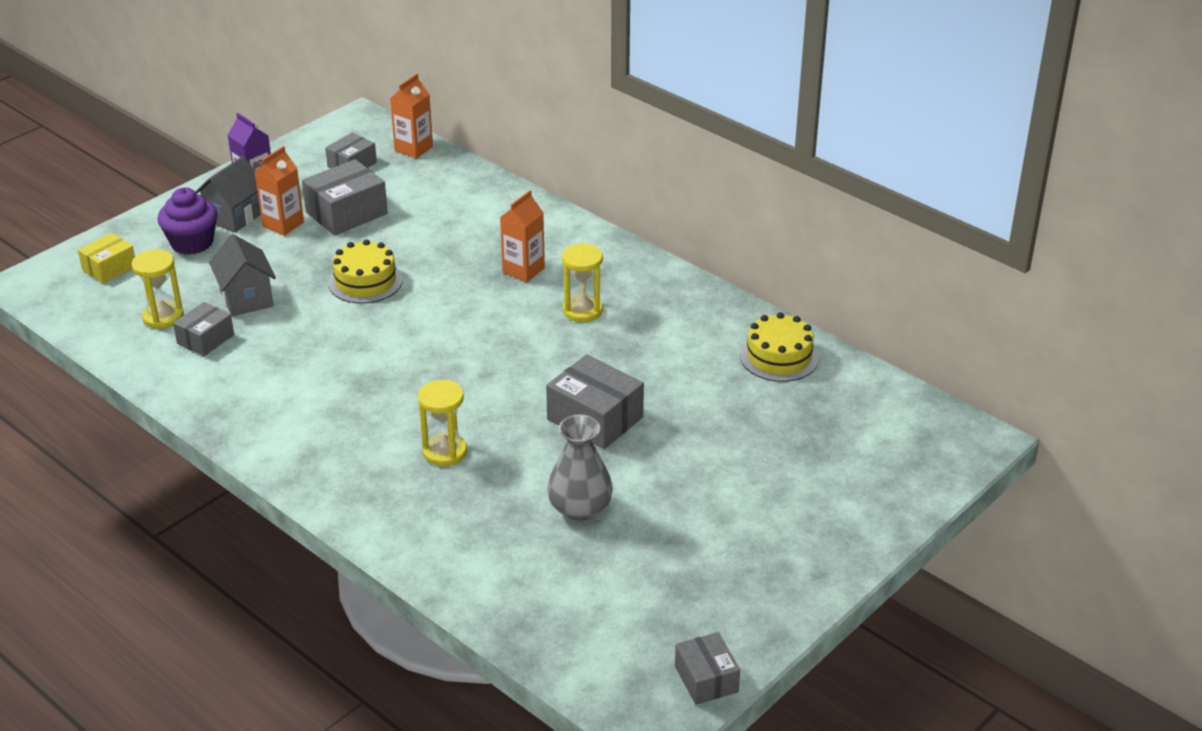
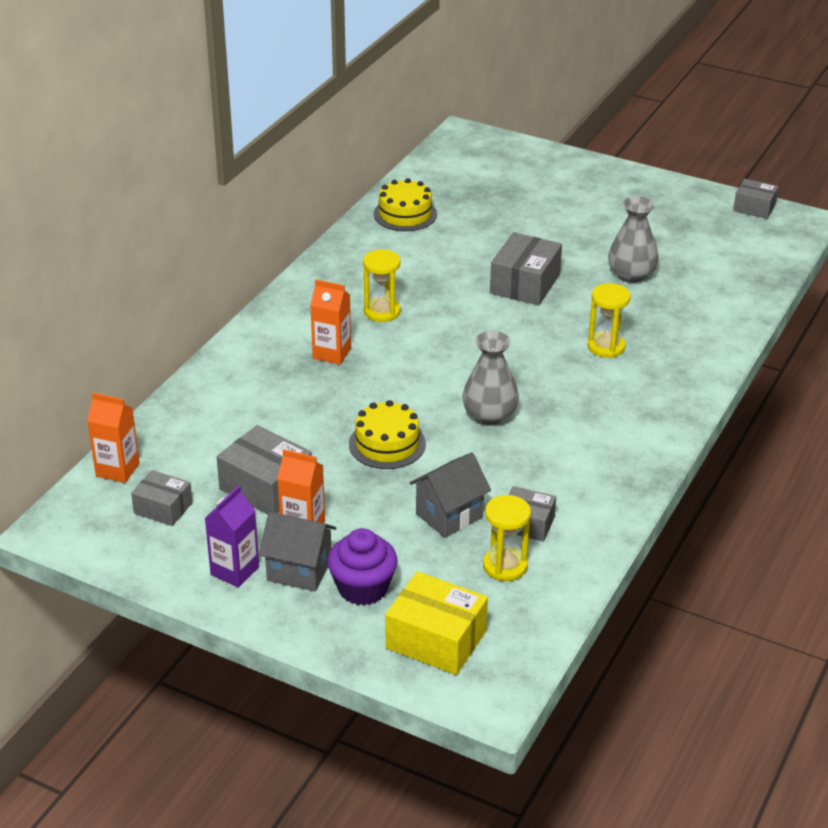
camera: 105 degrees left, 0 degrees up
(109, 268) = (436, 639): yellow box -> yellow box, size x1.61
(372, 347) = (489, 415): none -> grey vase
(706, 679) = (754, 208): grey box -> grey box turned 60 degrees clockwise

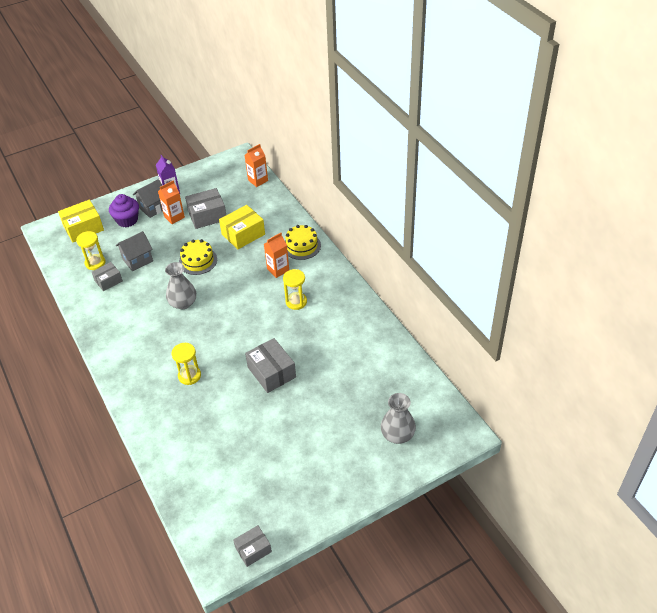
camera: 125 degrees right, 10 degrees up
(163, 508) = (223, 185): grey box -> none
(280, 423) = (243, 234): none -> yellow box
(405, 214) = (384, 354): yellow cake -> yellow cake (302, 246)
(449, 515) = (137, 260): grey house -> grey house turned 60 degrees clockwise
(631, 275) = (239, 427): grey vase -> grey vase (397, 434)

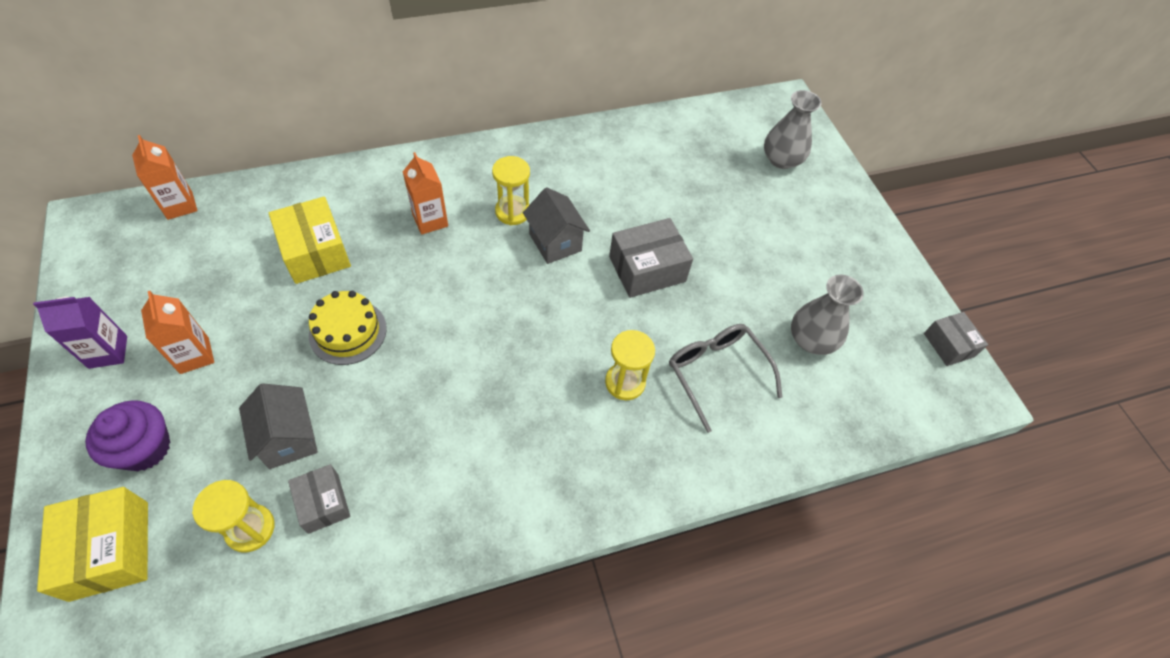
camera: 85 degrees left, 10 degrees up
(153, 208) = (138, 391): grey house -> grey house (555, 242)
(183, 303) = (448, 370): grey vase -> grey vase (811, 339)
(204, 417) = (716, 373): none -> grey glasses
(207, 215) = (228, 298): grey box -> none
(302, 246) = (390, 180): yellow cake -> none

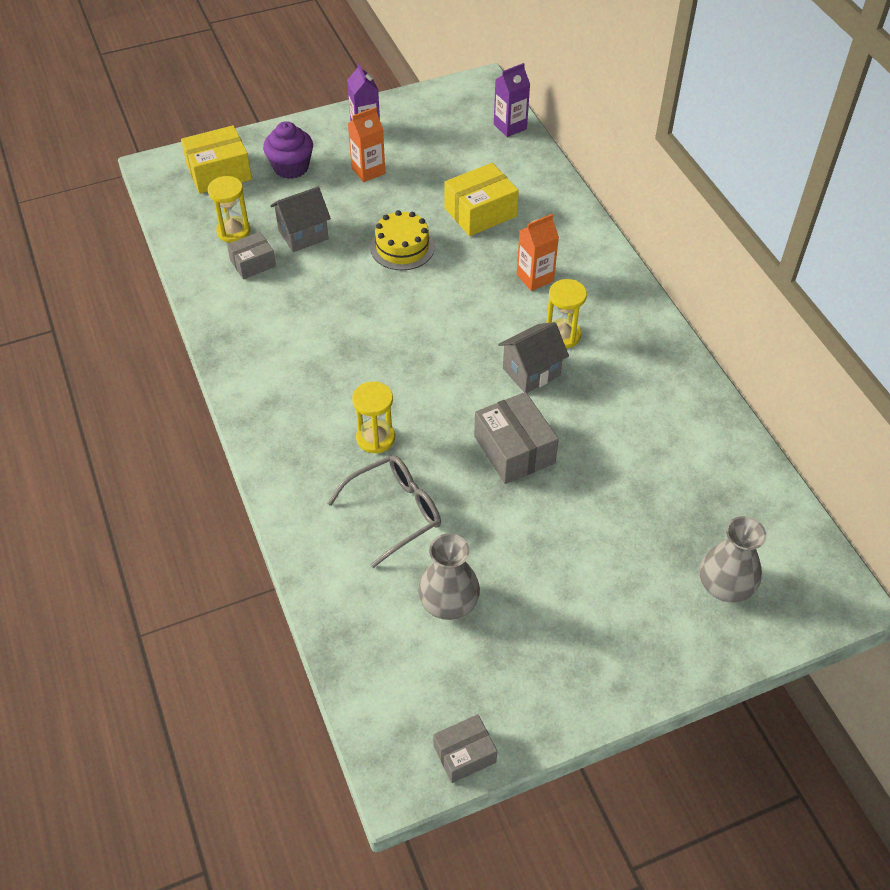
camera: 90 degrees right, 5 degrees down
(180, 205) = (510, 126): orange carton -> purple carton

